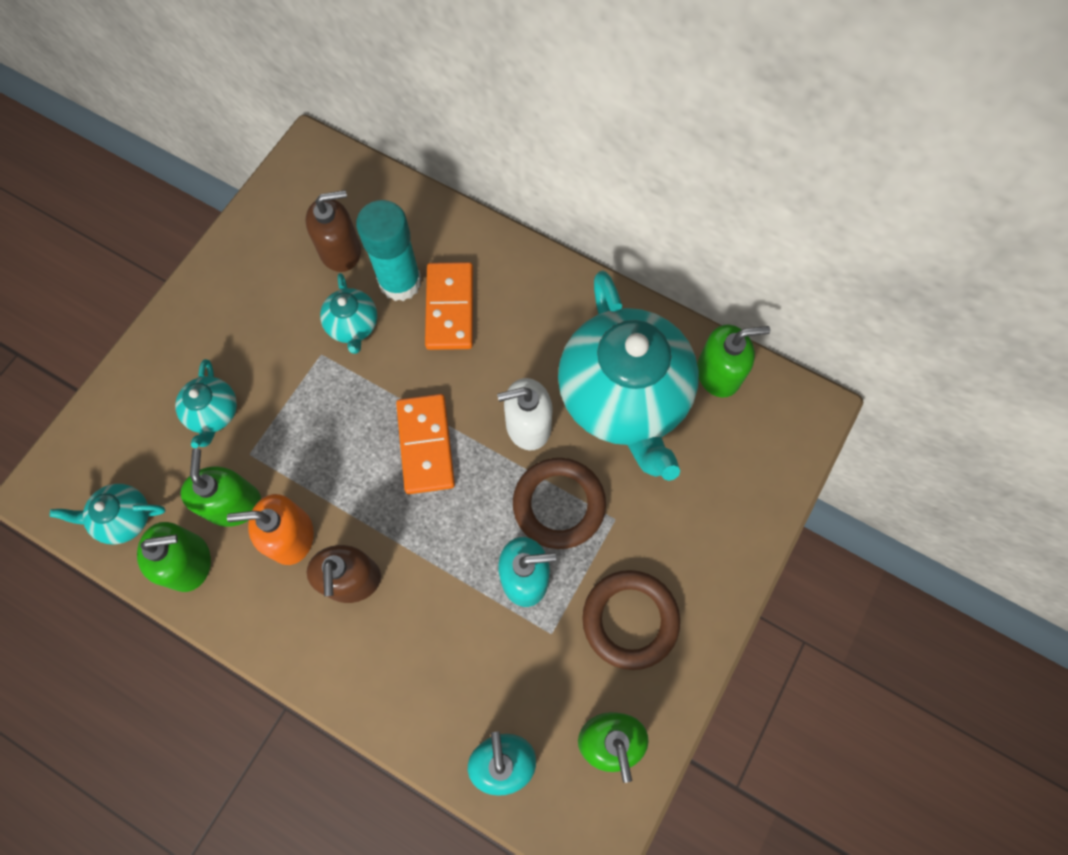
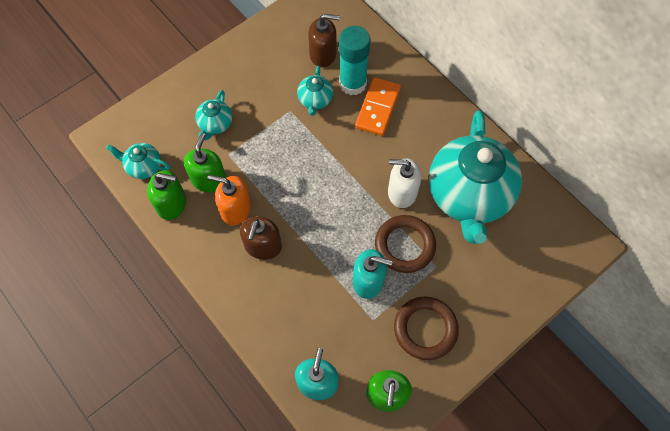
camera: 20 degrees right, 5 degrees down
(425, 445) = (334, 183): orange domino -> none
(718, 373) = (536, 201): green soap dispenser -> none

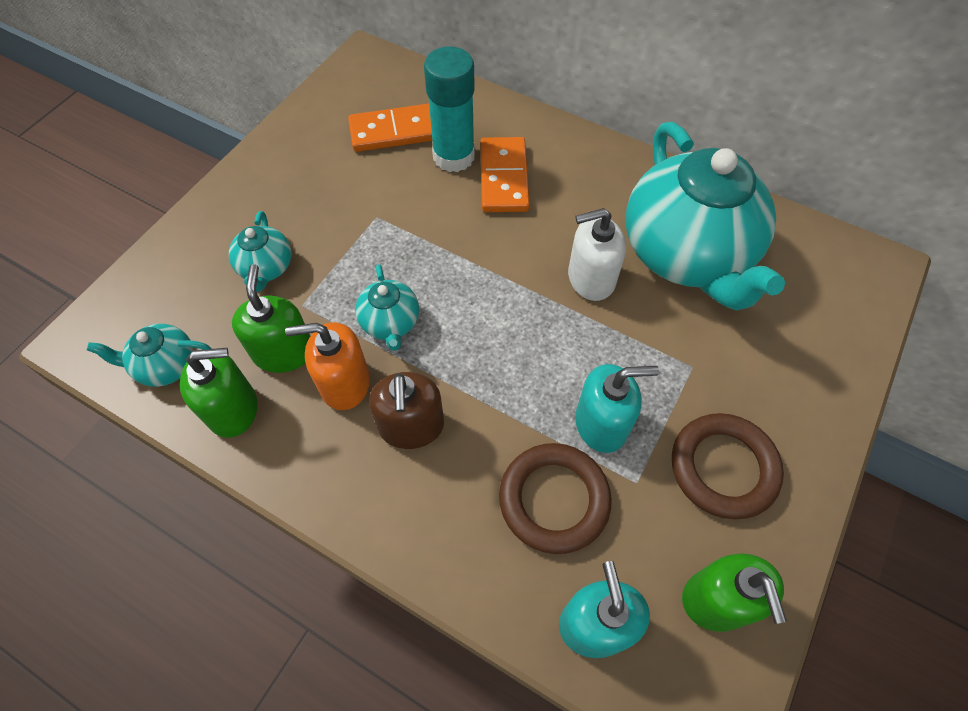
camera: 20 degrees left, 5 degrees down
(315, 100) = (408, 192): turquoise teapot -> turquoise teapot (390, 323)
(323, 54) = (395, 131): brown soap dispenser -> orange domino
(404, 245) = (631, 352): brown ring -> brown ring (554, 499)

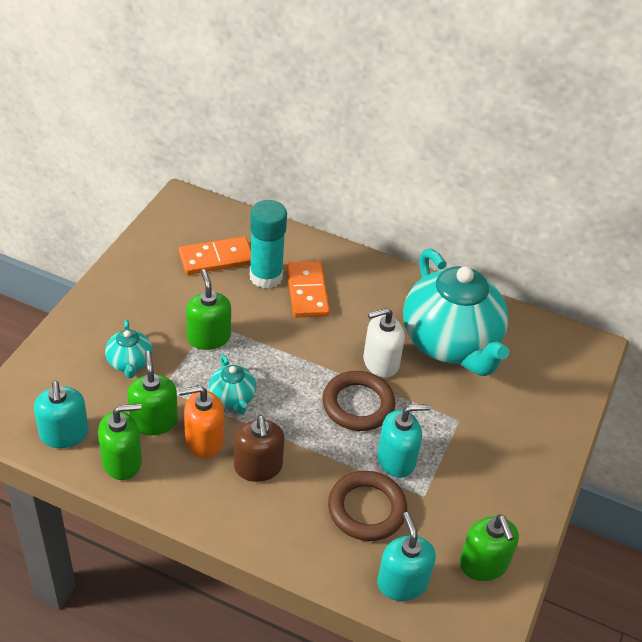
camera: 10 degrees left, 15 degrees down
(166, 365) = (64, 434): turquoise teapot -> turquoise soap dispenser
(371, 236) = (209, 337): none -> green soap dispenser
(723, 468) = (484, 484): brown ring -> brown ring (358, 404)

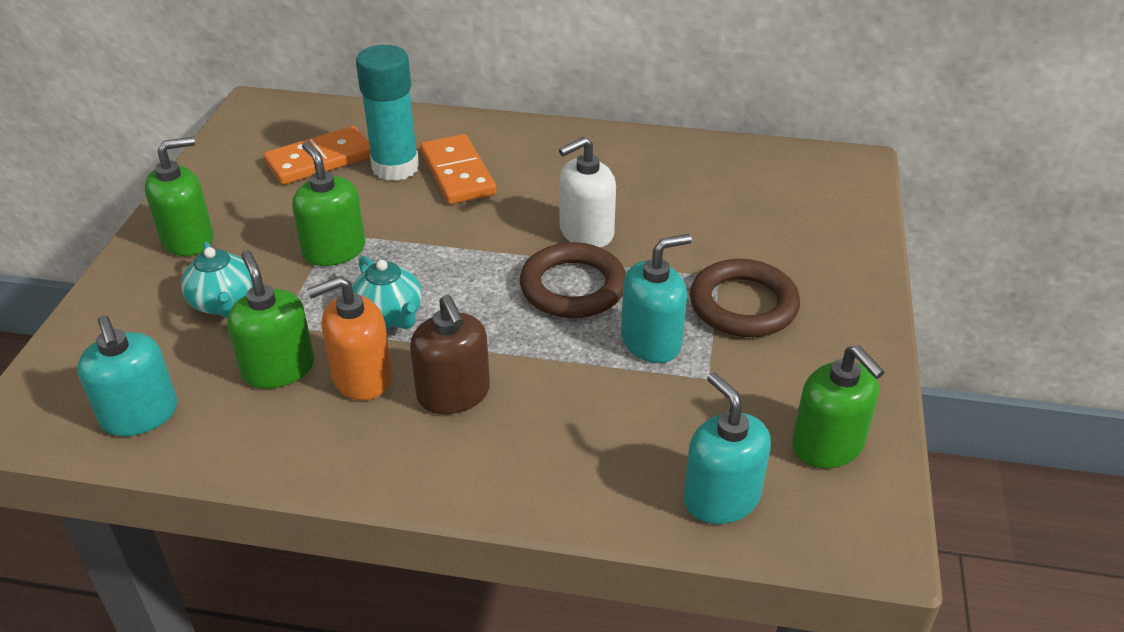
camera: 10 degrees left, 5 degrees down
(122, 461) = (241, 432): green soap dispenser -> green soap dispenser (188, 239)
(366, 509) = (632, 413): brown ring -> brown ring (743, 305)
(450, 343) = (671, 193): turquoise teapot -> none

